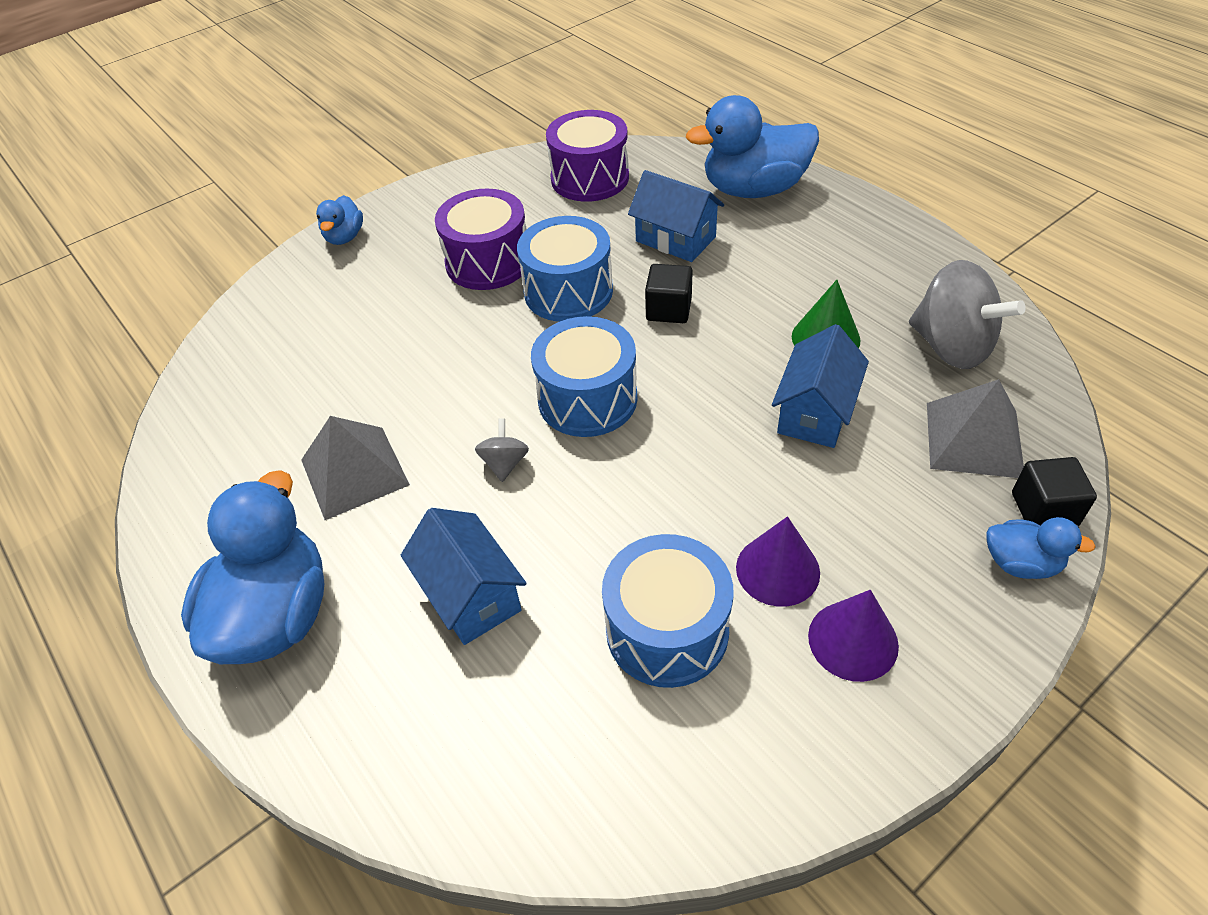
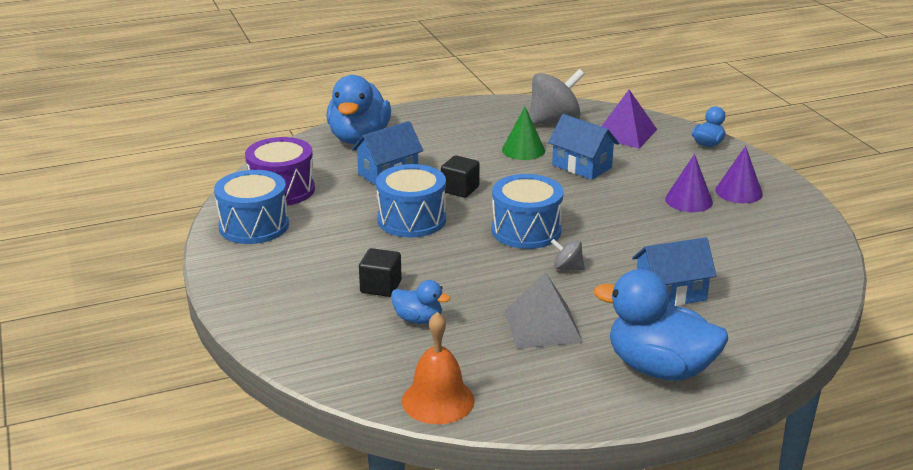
camera: 75 degrees left, 20 degrees down
(192, 420) = (438, 400): none -> orange bell
(344, 237) = (249, 306): blue duck -> blue duck (418, 319)
(488, 262) = (348, 245): purple drum -> none
(667, 630) = (717, 237): blue drum -> blue drum (254, 226)
(974, 439) = (625, 133): grey pyramid -> purple pyramid
(1044, 509) = (678, 131): black cube -> black cube (381, 287)

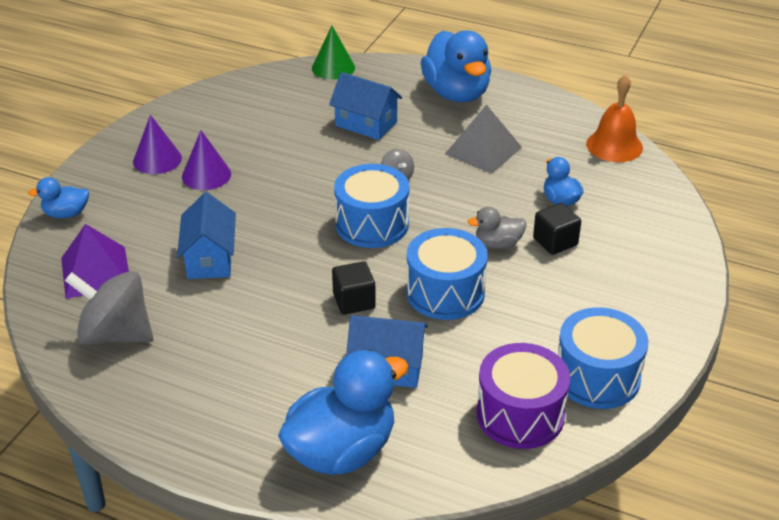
camera: 135 degrees left, 10 degrees up
(421, 263) = (498, 244): none -> grey duck
(523, 150) = (218, 313): green cone -> green cone (333, 68)

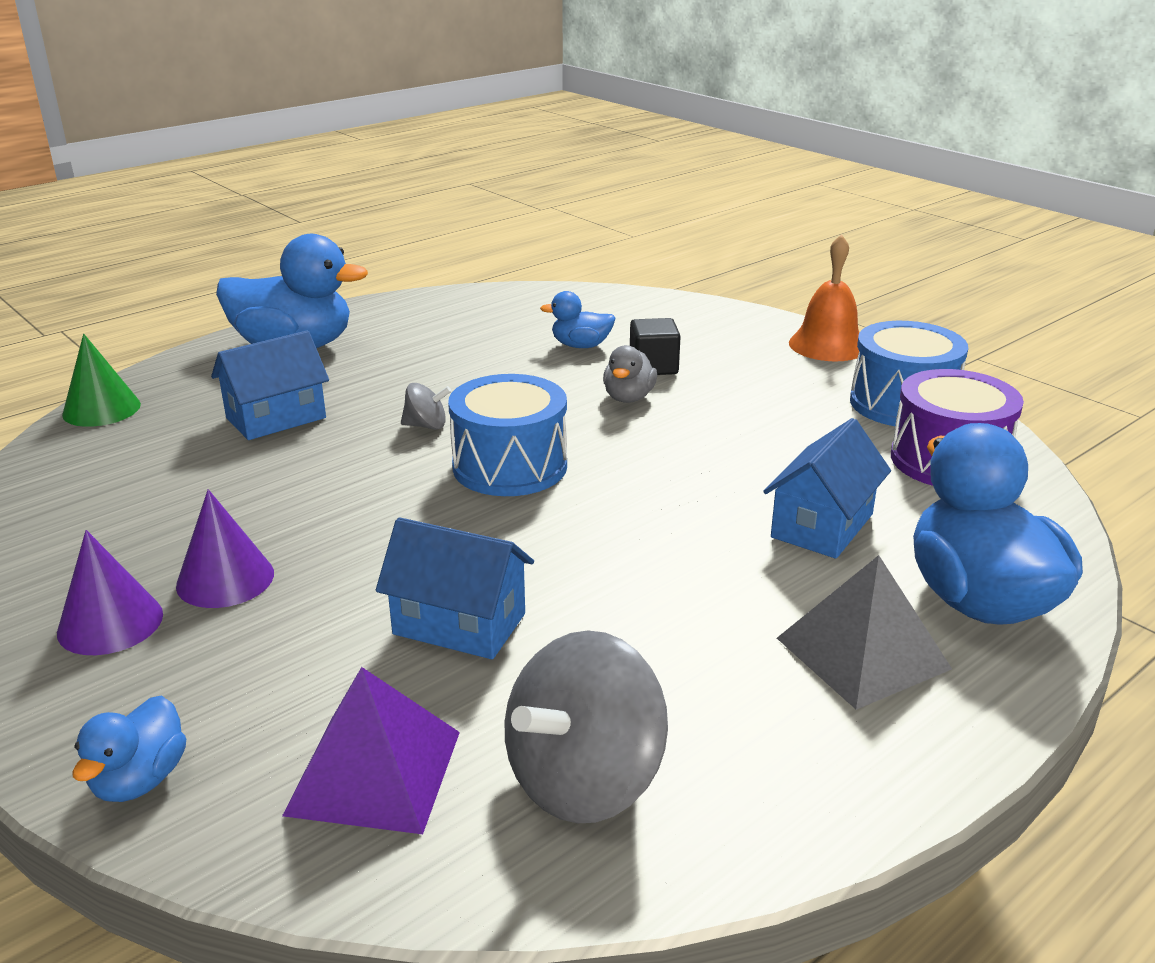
camera: 65 degrees left, 10 degrees down
(354, 301) = (667, 518): black cube -> none
(445, 292) = (697, 451): blue drum -> none
(483, 150) = (435, 361): grey pyramid -> grey pyramid (862, 653)
(614, 145) = (512, 297): orange bell -> orange bell (827, 345)

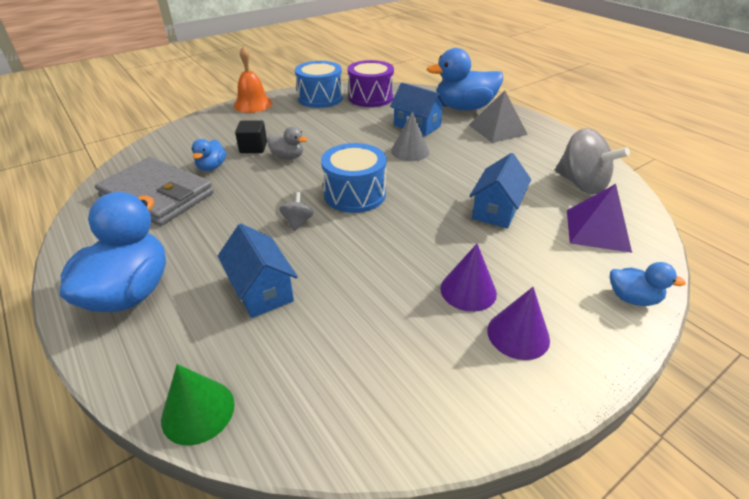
camera: 85 degrees left, 10 degrees up
(497, 325) = (157, 195): none -> grey wallet
(689, 518) = (410, 151): none -> grey cone

